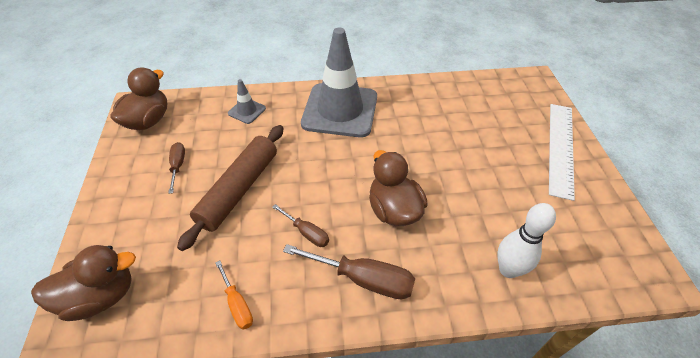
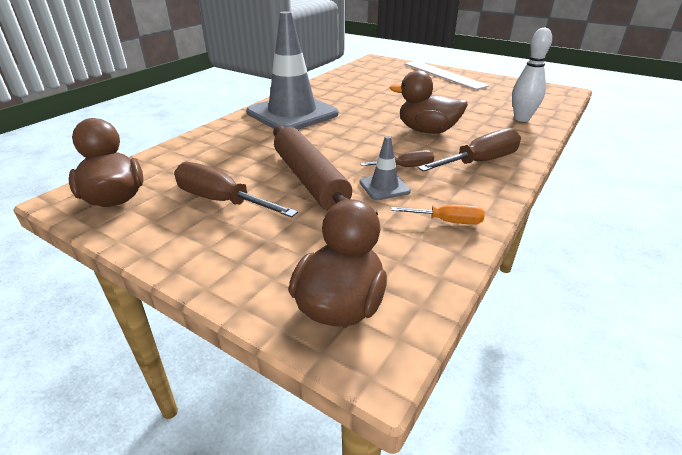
camera: 50 degrees left, 15 degrees down
(178, 166) = (221, 201): brown screwdriver -> brown screwdriver, size x1.74
(247, 111) = (214, 146): grey traffic cone -> grey traffic cone (384, 187)

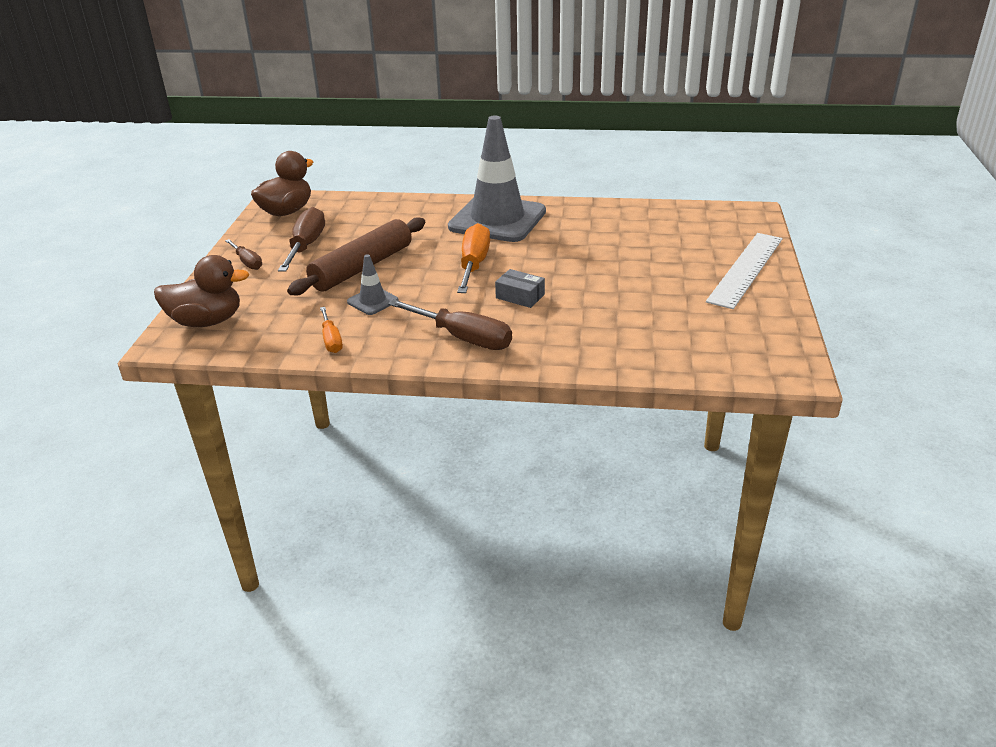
camera: 65 degrees right, 0 degrees up
(359, 135) = (474, 264): none -> orange screwdriver
(406, 167) = (419, 303): brown screwdriver -> brown screwdriver (247, 262)
(427, 131) = (520, 296): brown duck -> grey box
(521, 118) = (623, 348): white bowling pin -> none

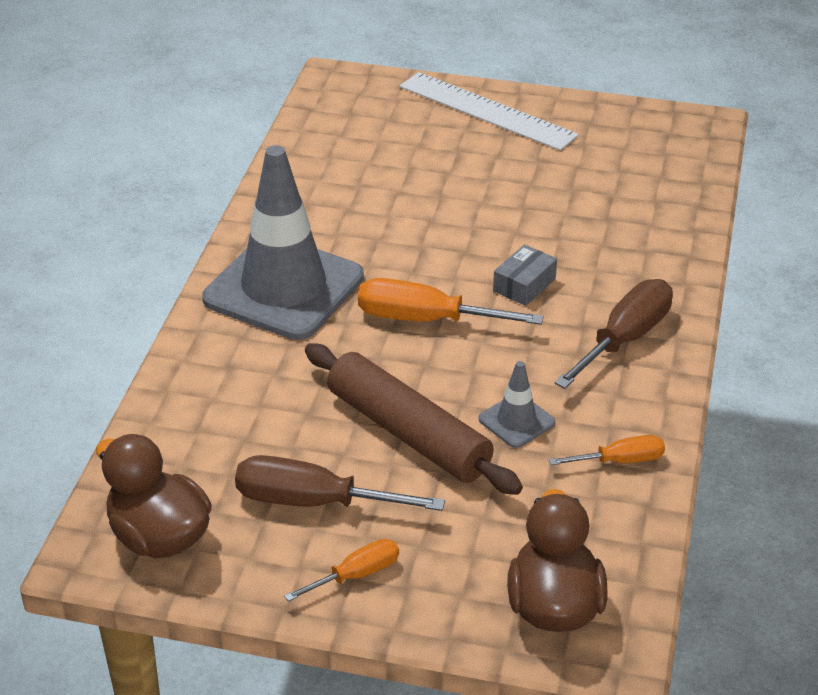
camera: 85 degrees left, 5 degrees up
(247, 262) = (356, 575): brown screwdriver -> orange screwdriver

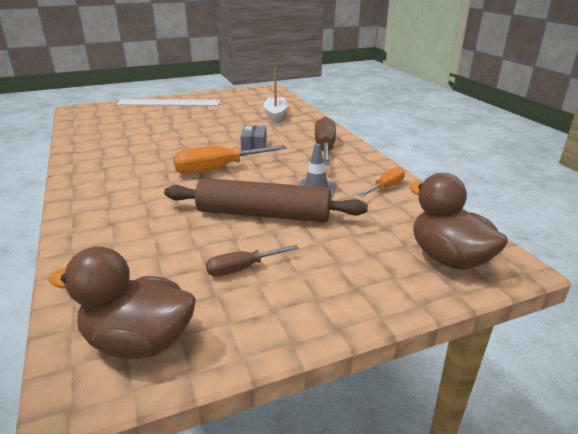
camera: 35 degrees left, 10 degrees down
(284, 288) = (118, 180): grey traffic cone -> none
(313, 502) = (242, 269): brown screwdriver -> brown screwdriver, size x0.58
(356, 575) = (318, 296): orange screwdriver -> none
(634, 217) = (275, 115): none -> white boat

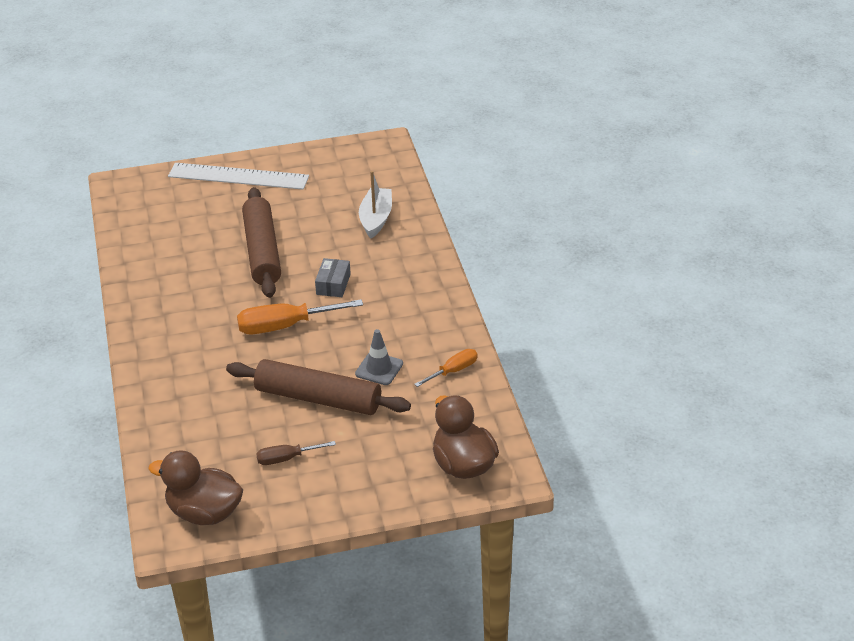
camera: 10 degrees right, 10 degrees up
(191, 132) = (262, 251): none -> brown rolling pin
(325, 148) = (414, 298): brown screwdriver -> none

